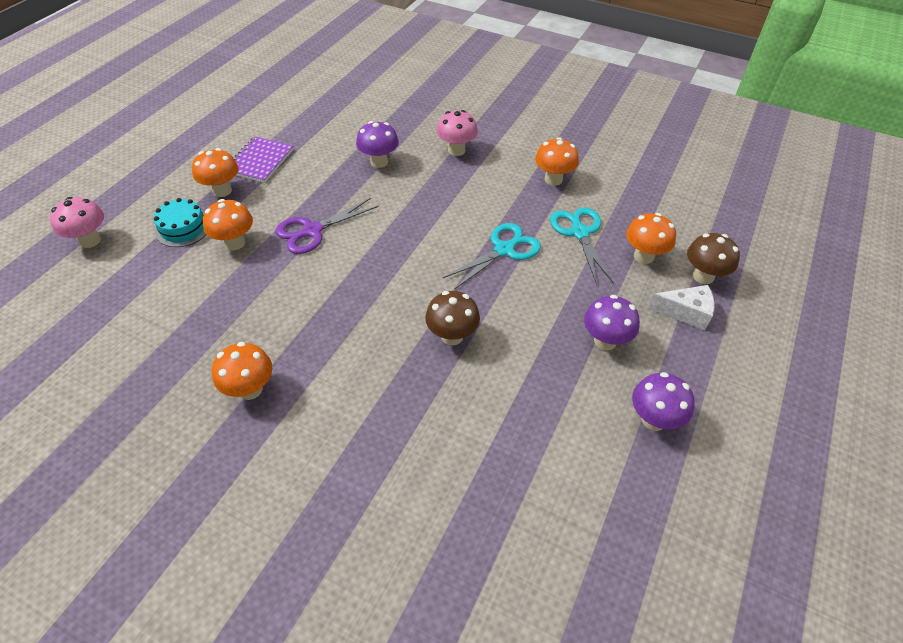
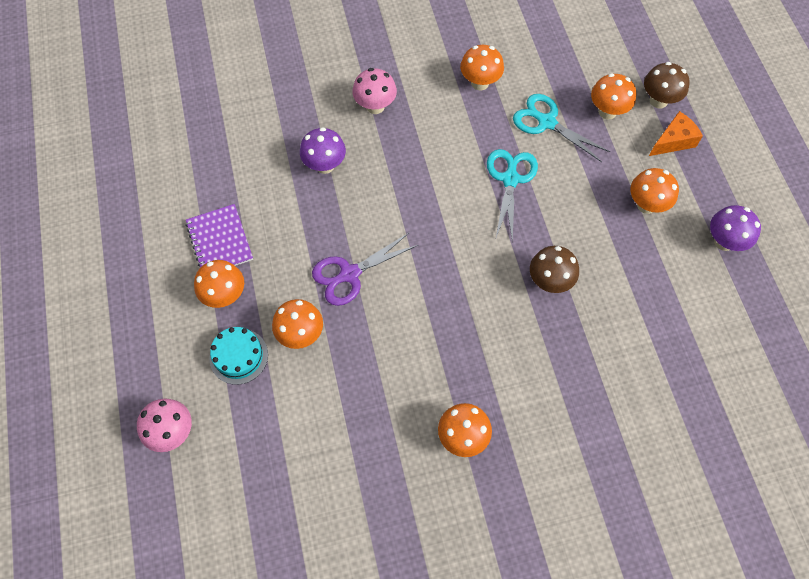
camera: 40 degrees left, 15 degrees up
(312, 231) = (350, 274): purple scissors -> purple scissors turned 45 degrees clockwise
(605, 341) = (646, 205): purple mushroom -> orange mushroom
(686, 312) = (673, 141): white cheese -> orange cheese

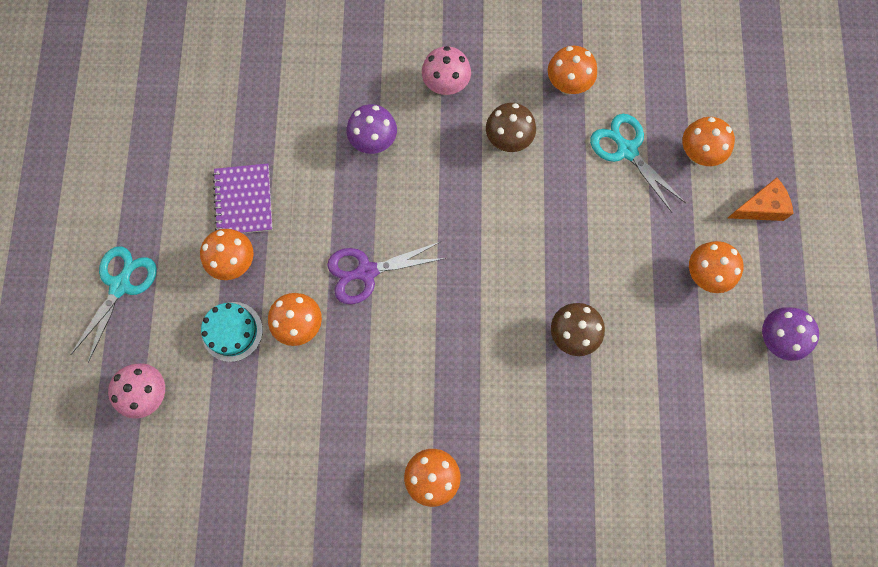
camera: 15 degrees right, 10 degrees up
(510, 179) = (566, 207): turquoise scissors -> turquoise scissors (120, 285)
(658, 100) = (760, 155): brown mushroom -> brown mushroom (508, 140)

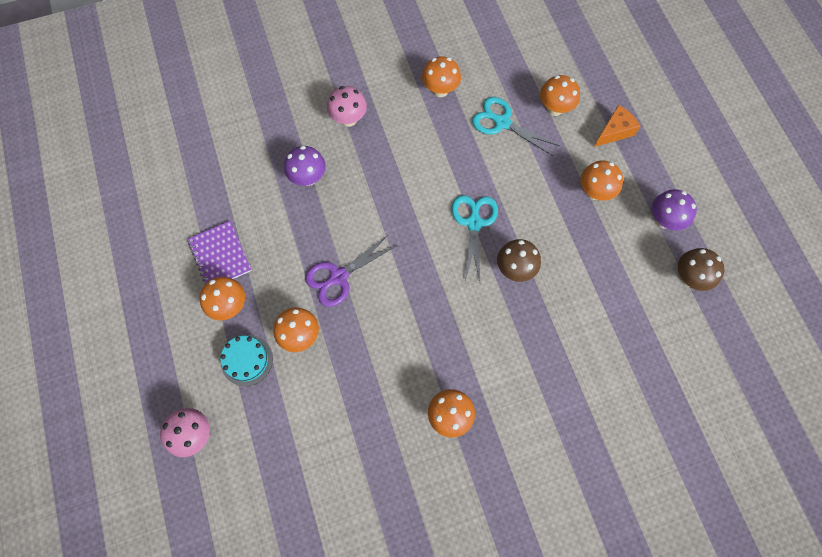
camera: 20 degrees left, 5 degrees down
(120, 285) = (140, 356): turquoise scissors -> turquoise scissors (474, 223)
(508, 140) = (411, 143): brown mushroom -> brown mushroom (689, 277)

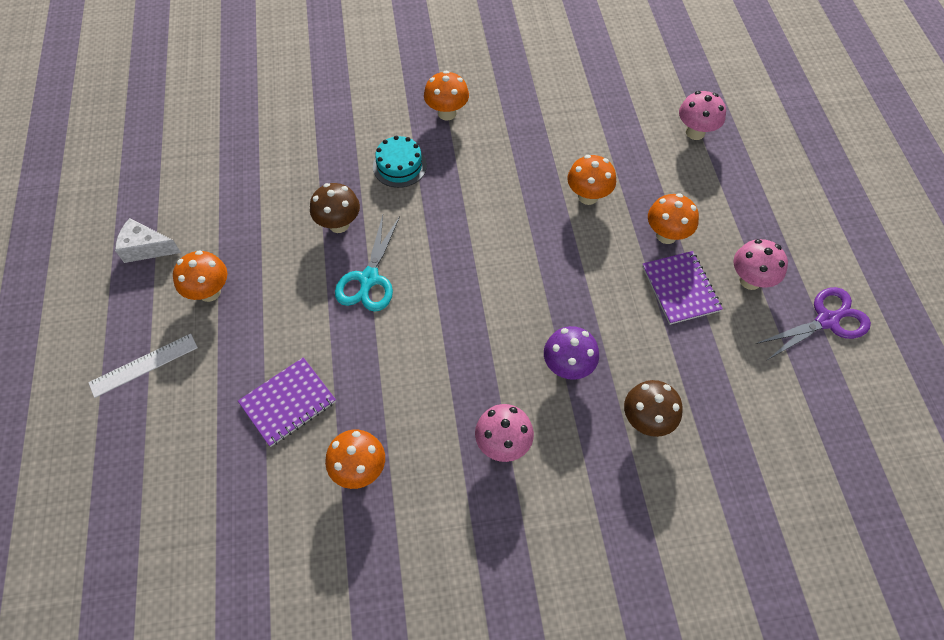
camera: 170 degrees left, 10 degrees down
(161, 273) = (750, 280): none -> pink mushroom
(247, 360) = (645, 183): turquoise cake -> turquoise cake (399, 166)
(339, 277) = (540, 246): purple scissors -> purple scissors (827, 320)
(502, 123) = (288, 402): turquoise scissors -> purple notebook
(554, 108) = (207, 412): orange mushroom -> none
(614, 131) = (144, 365): orange cheese -> white ruler
(664, 220) = (146, 248): purple mushroom -> white cheese
(689, 277) = (154, 189): brown mushroom -> brown mushroom (646, 420)

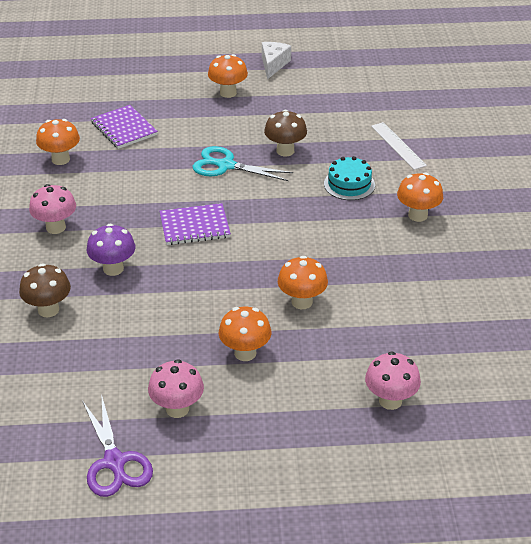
camera: 95 degrees right, 20 degrees down
(144, 365) = (172, 70): white ruler -> white ruler (398, 145)
(680, 289) = (178, 353): purple notebook -> purple notebook (194, 226)

